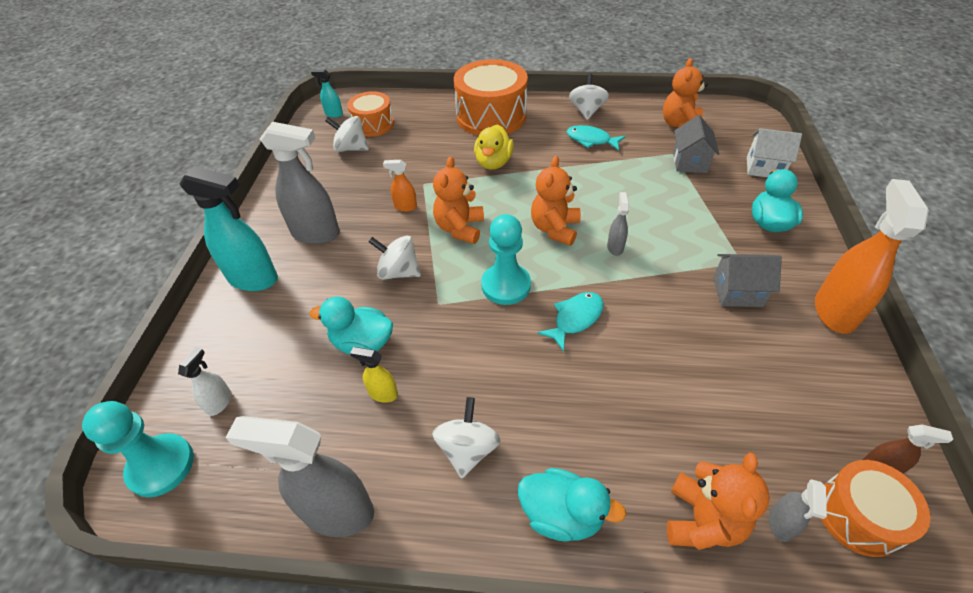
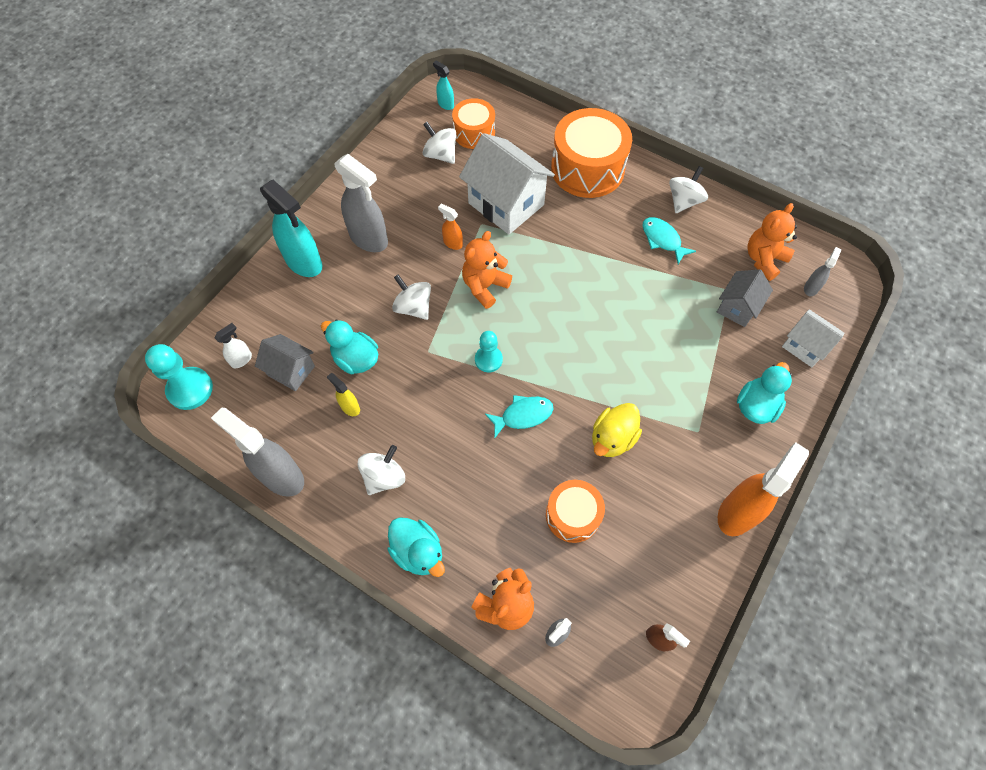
camera: 25 degrees right, 15 degrees up
(436, 162) = (506, 204): none -> white house
(493, 163) = (555, 227): yellow duck -> yellow duck (612, 438)
(506, 285) = (488, 360): turquoise pawn -> turquoise pawn, size x0.64
(555, 229) = (563, 324): orange teddy bear -> none
(615, 247) = (601, 366): grey spray bottle -> grey spray bottle (811, 288)
(737, 292) = (671, 456): grey house -> grey house (291, 370)
(858, 515) = (614, 658): orange drum -> orange drum (572, 515)

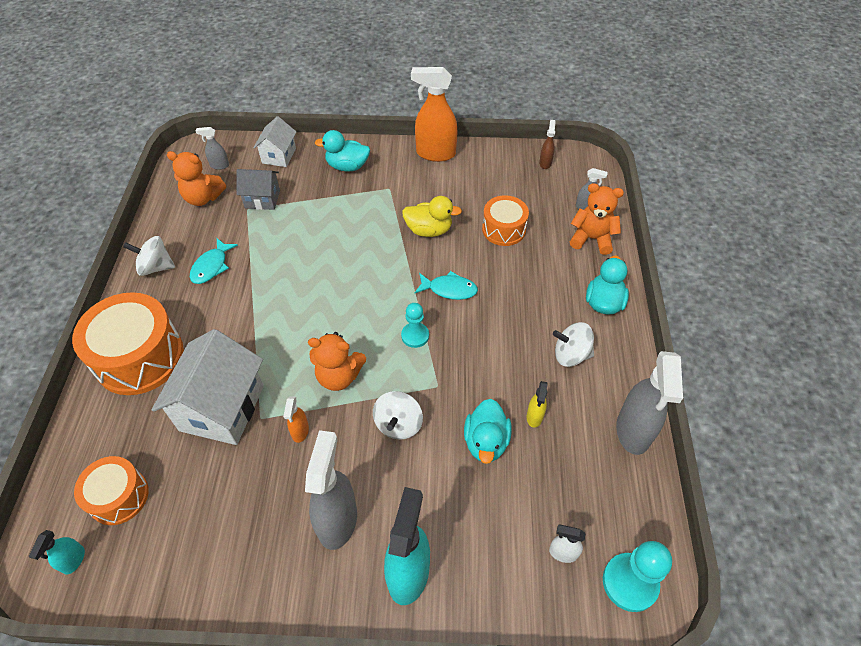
camera: 120 degrees left, 10 degrees down
(291, 370) = (538, 493): grey house -> none
(440, 155) = (171, 515): white spinning top -> none
(523, 415) = (449, 289): turquoise fish -> turquoise fish turned 150 degrees clockwise

